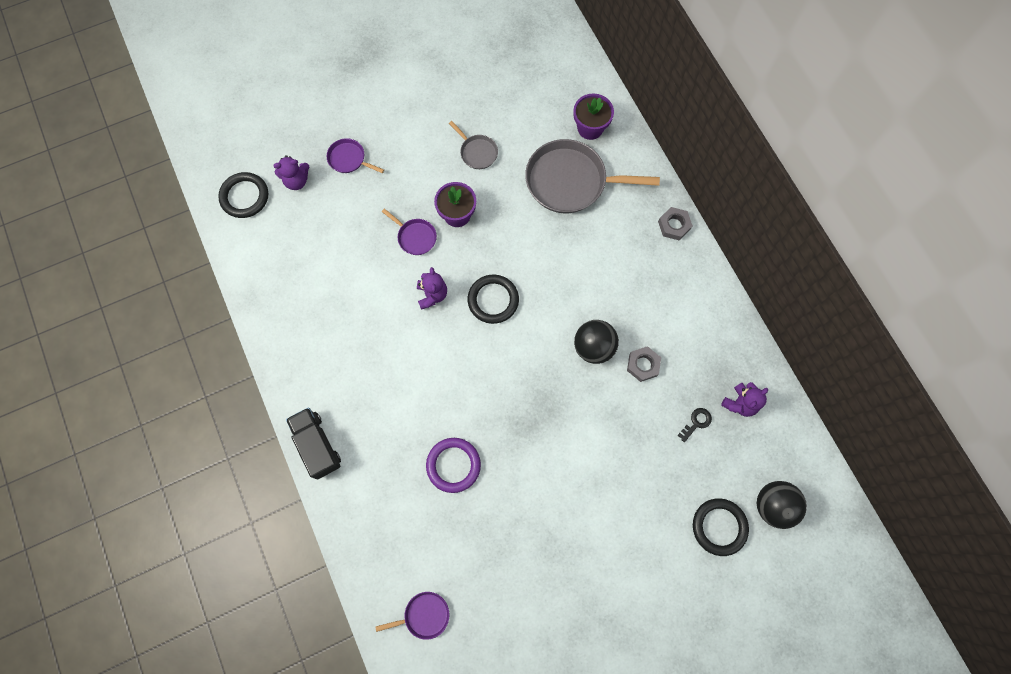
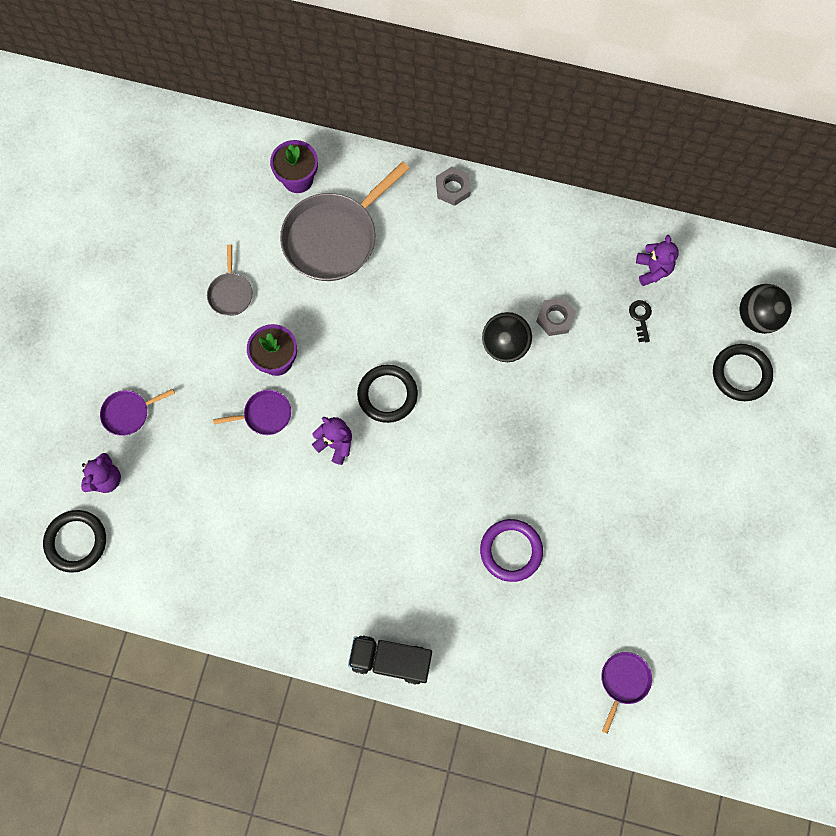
camera: 50 degrees left, 0 degrees up
(477, 152) = (231, 293): grey pan -> grey pan turned 90 degrees clockwise

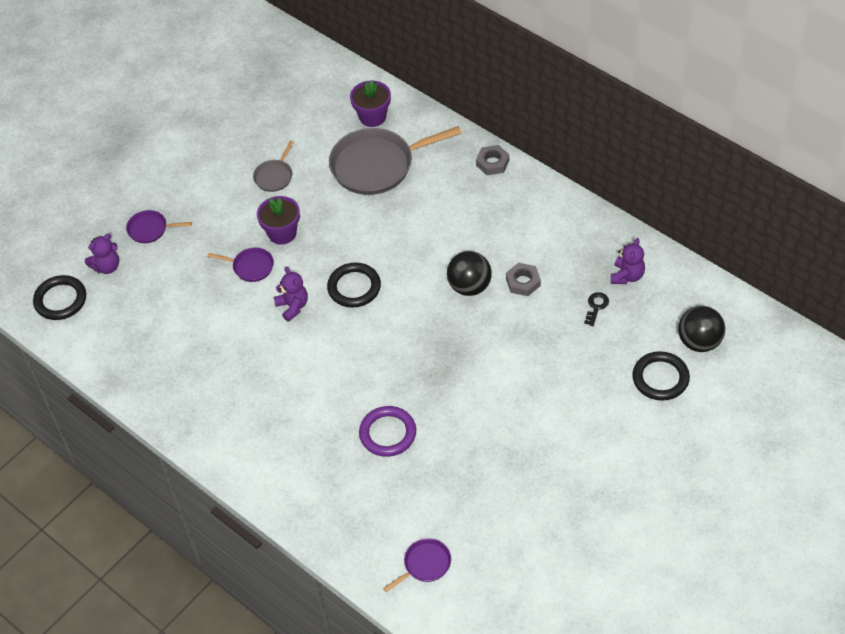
camera: 30 degrees right, 20 degrees down
(390, 660) = (245, 473): black truck -> none

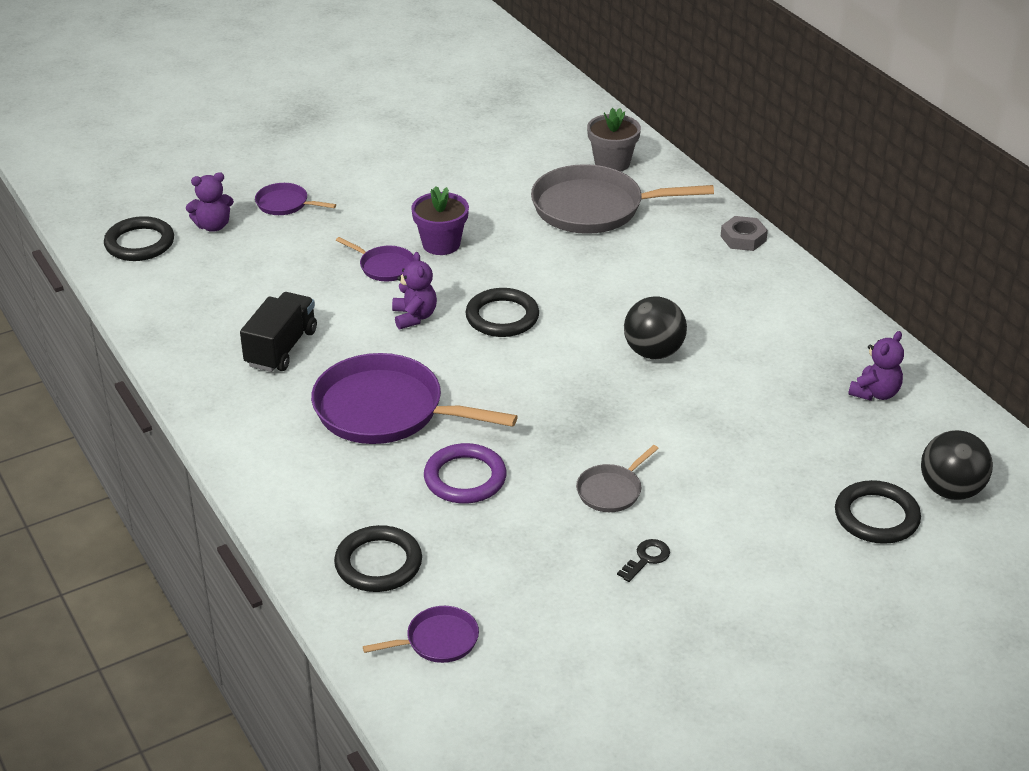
camera: 15 degrees right, 15 degrees down
(212, 364) = (281, 348): none -> black truck
(274, 176) = (462, 190): grey pan -> grey pan (611, 490)
(310, 394) = (386, 410): none -> purple pan
(361, 519) = (378, 563): none -> black ring
(372, 117) = (612, 163): purple flower pot -> grey flower pot
(523, 282) = (727, 365): grey nut -> none
(596, 307) = (817, 415): black key -> black key (646, 558)

